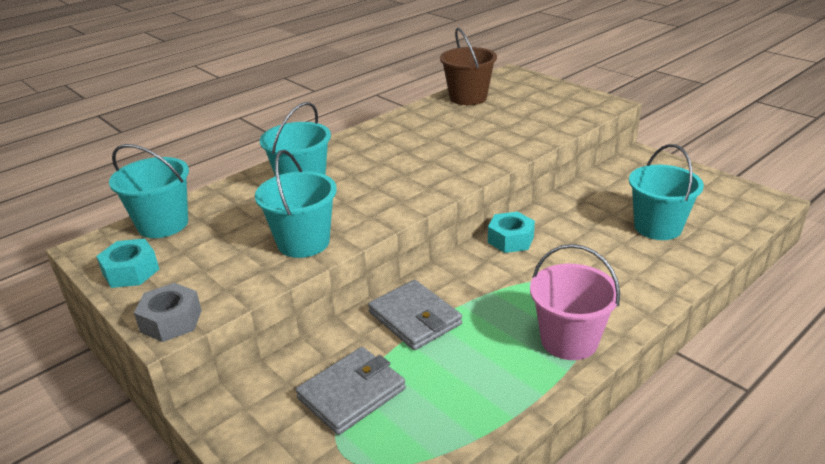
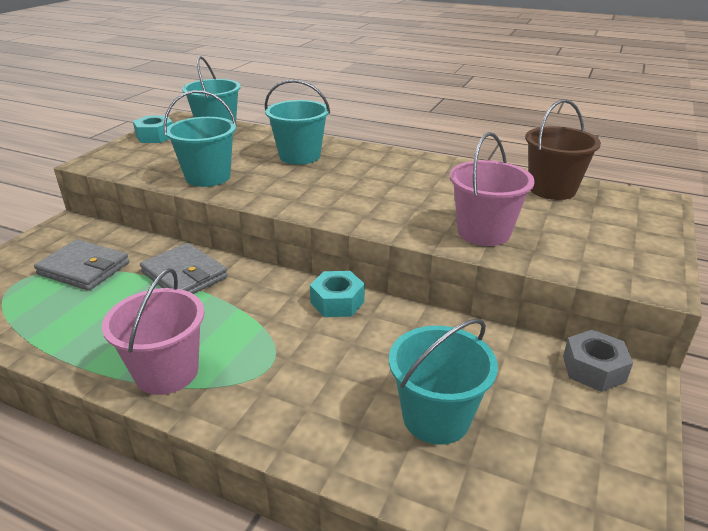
camera: 65 degrees right, 0 degrees up
(171, 321) = (99, 161): grey nut -> grey nut (593, 369)
(415, 318) = (184, 275): grey wallet -> grey wallet turned 75 degrees counterclockwise
(515, 135) = (483, 232): none -> pink bucket

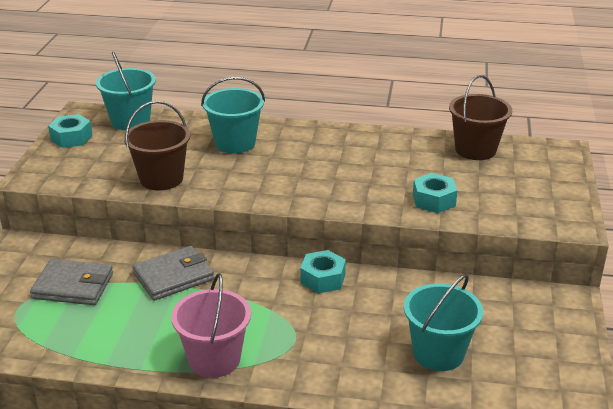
camera: 15 degrees left, 0 degrees up
(184, 275) = (173, 276): grey wallet -> grey wallet turned 60 degrees counterclockwise
(208, 177) = (161, 179): turquoise bucket -> brown bucket
(483, 232) = (433, 200): pink bucket -> turquoise nut
(593, 369) = (539, 298): grey nut -> none

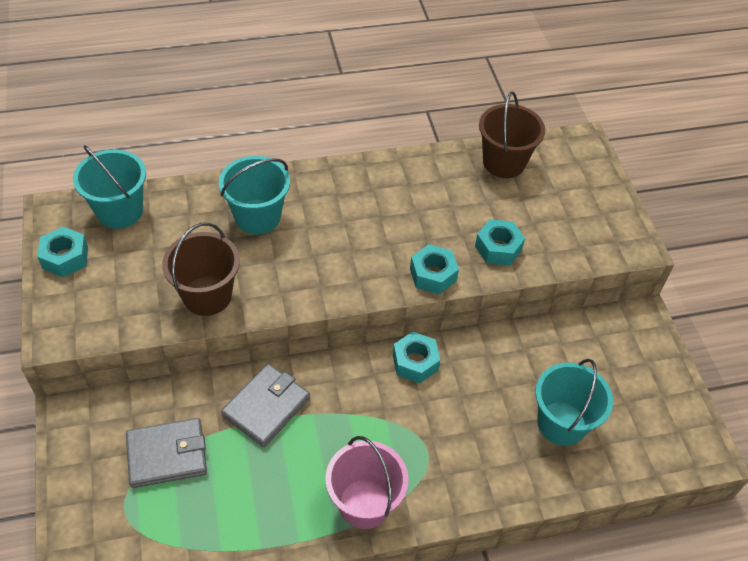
camera: 25 degrees left, 20 degrees up
(361, 205) = (433, 275): none -> turquoise nut

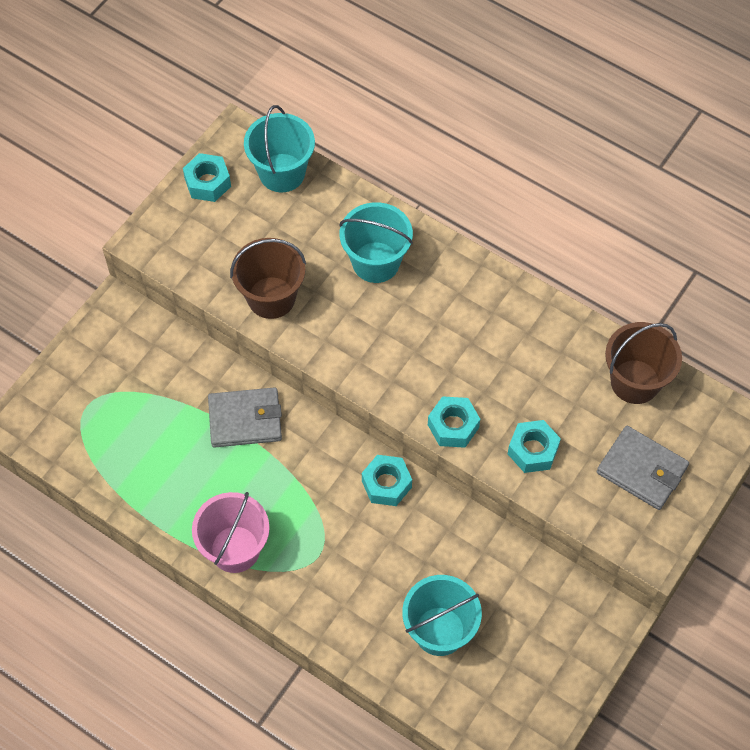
camera: 50 degrees right, 10 degrees up
(167, 455) = (147, 393): grey wallet -> grey wallet (642, 470)

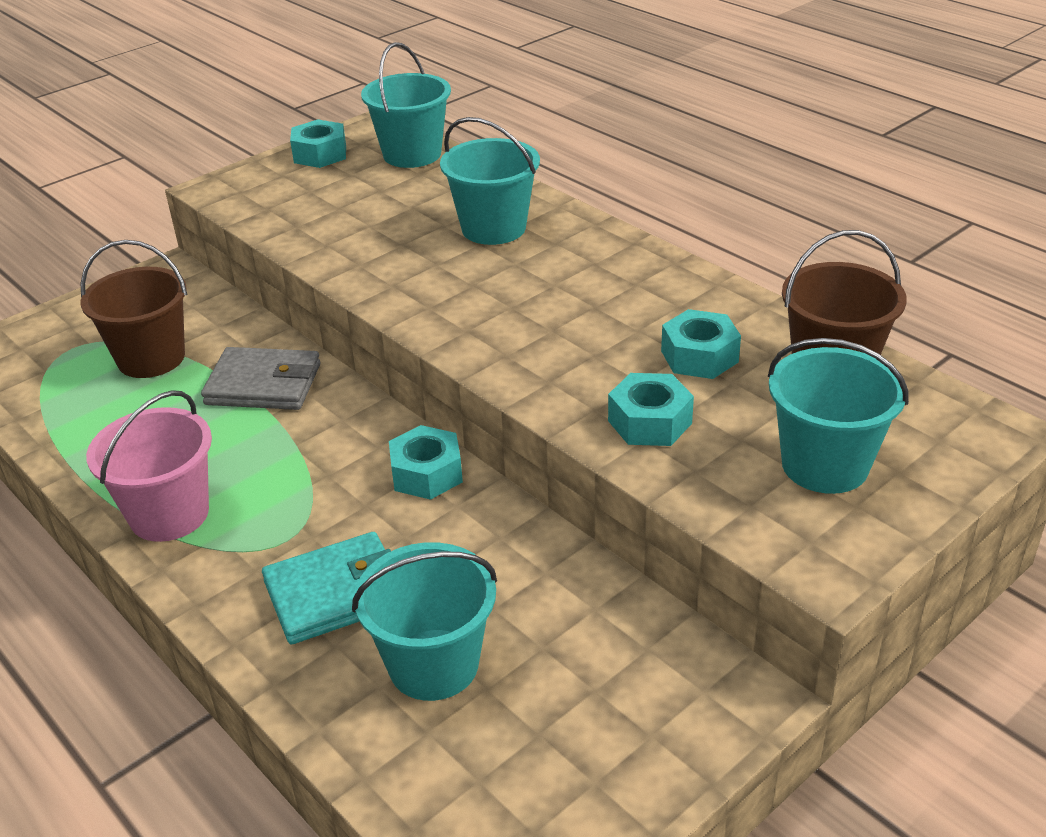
camera: 15 degrees right, 25 degrees down
(271, 297) = (343, 243): brown bucket -> brown bucket (151, 358)
(365, 591) = (335, 593): none -> turquoise wallet
(453, 426) = (535, 383): turquoise nut -> turquoise nut (699, 356)
(642, 470) = (825, 465): grey wallet -> turquoise bucket

